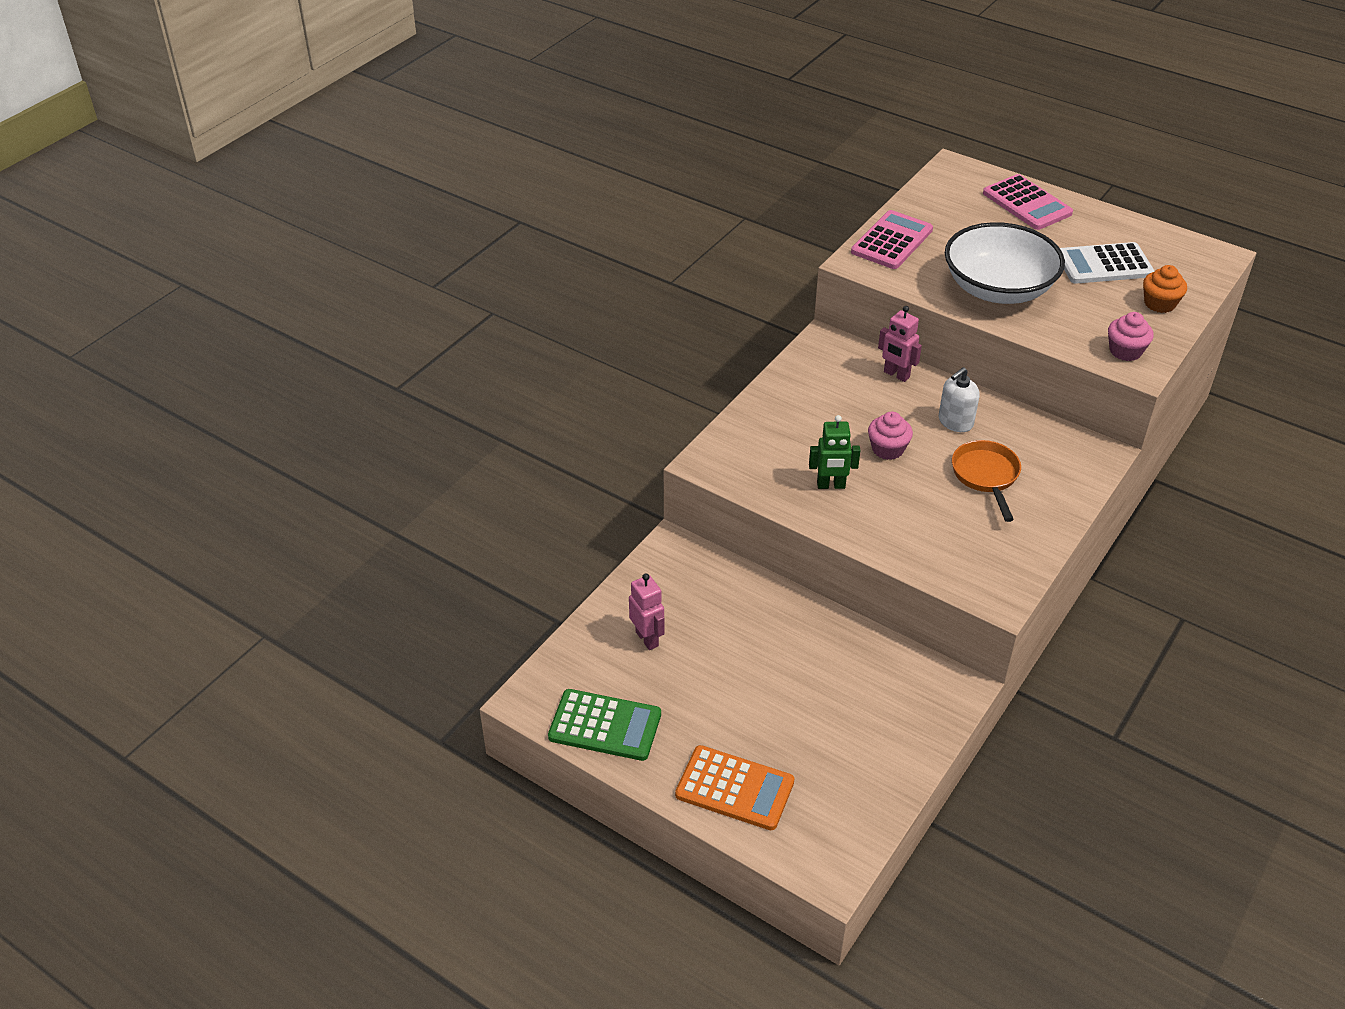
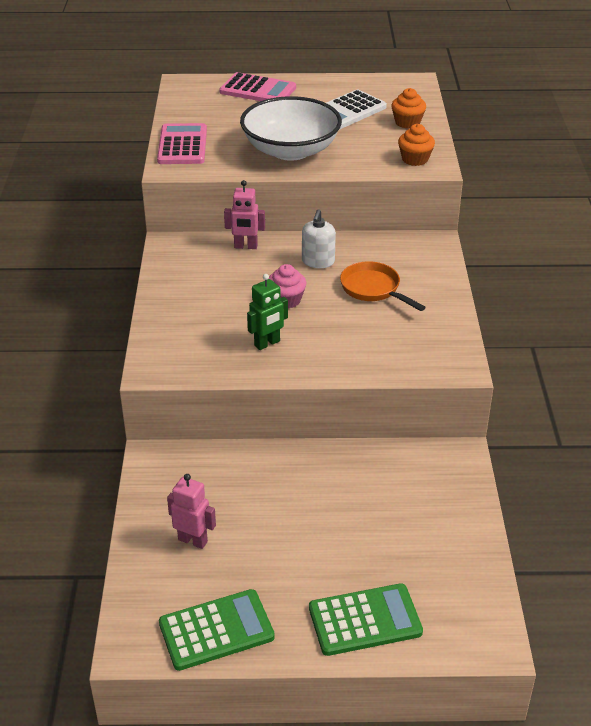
camera: 35 degrees left, 5 degrees down
(734, 788) = (365, 620): orange calculator -> green calculator
(1125, 351) = (415, 159): pink cupcake -> orange cupcake

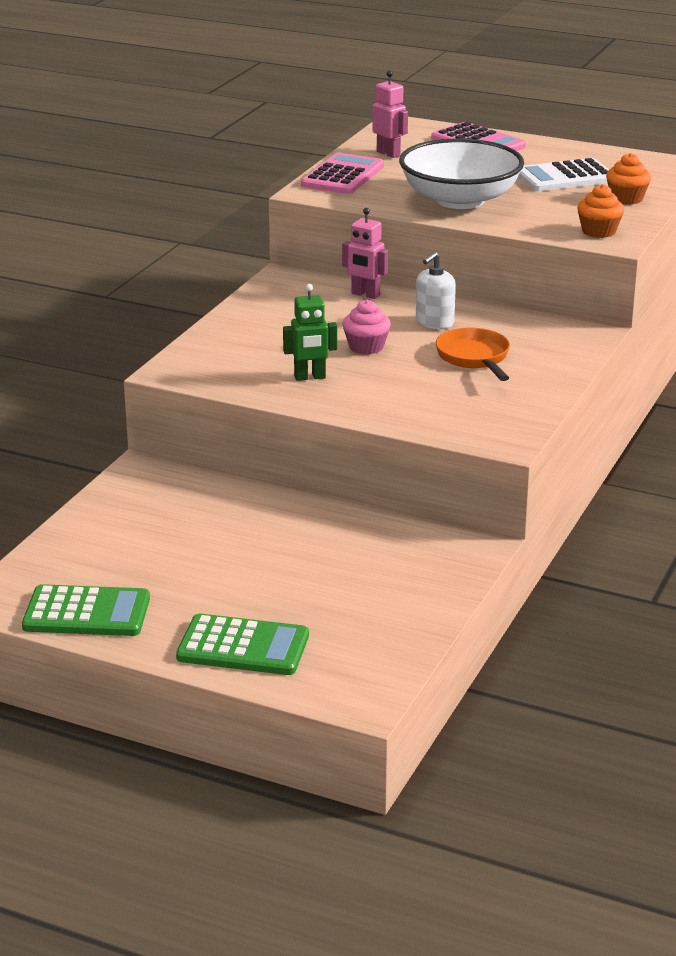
camera: 25 degrees right, 10 degrees down
(193, 540) = (124, 541): pink robot -> pink robot (388, 153)

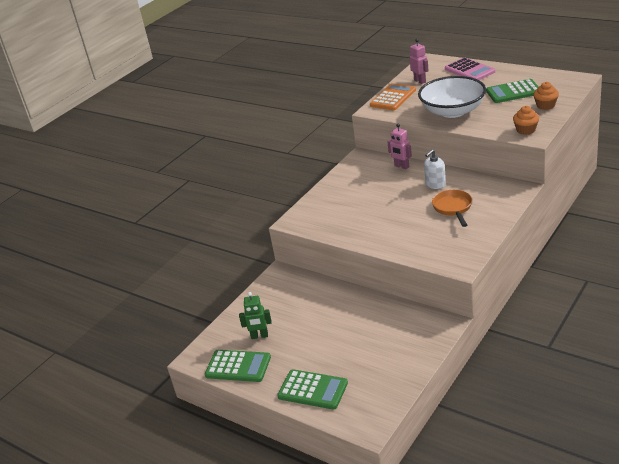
camera: 15 degrees right, 5 degrees up
(310, 377) = (363, 224): green robot -> green robot (259, 336)
(343, 176) = (393, 98): pink calculator -> orange calculator
(366, 347) = (396, 202): pink cupcake -> none
(565, 177) = (513, 92): white calculator -> green calculator

